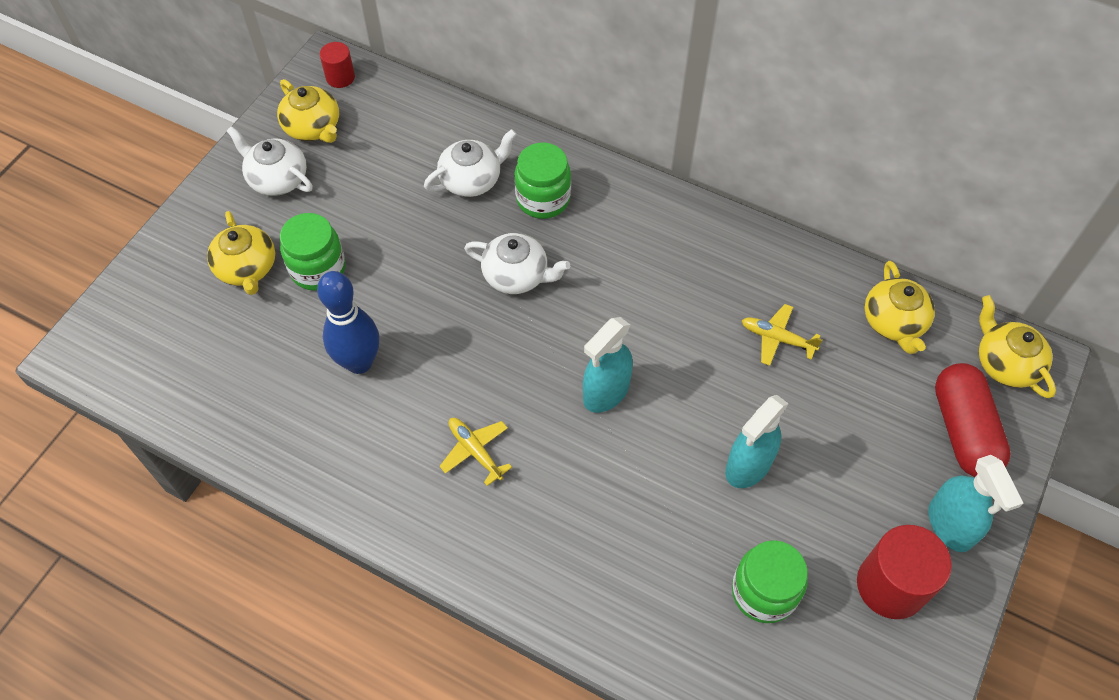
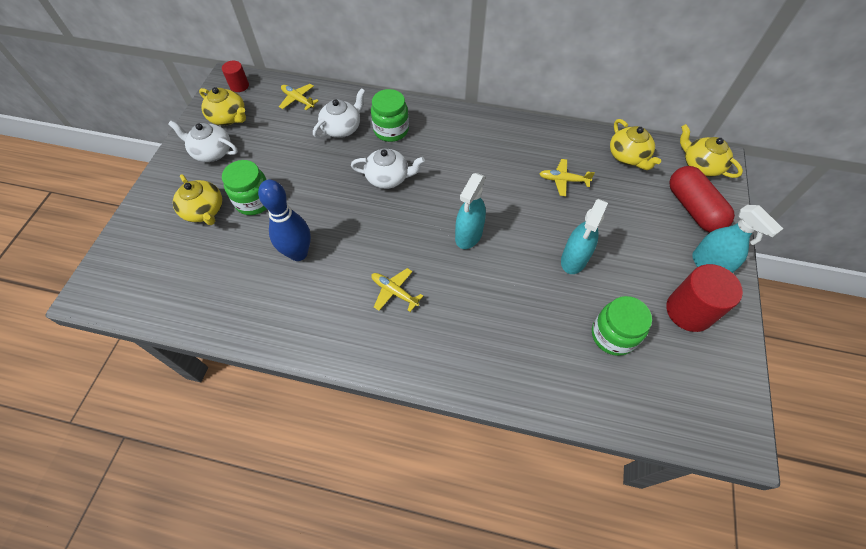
camera: 15 degrees left, 0 degrees up
(419, 119) = (298, 100): none -> yellow plane

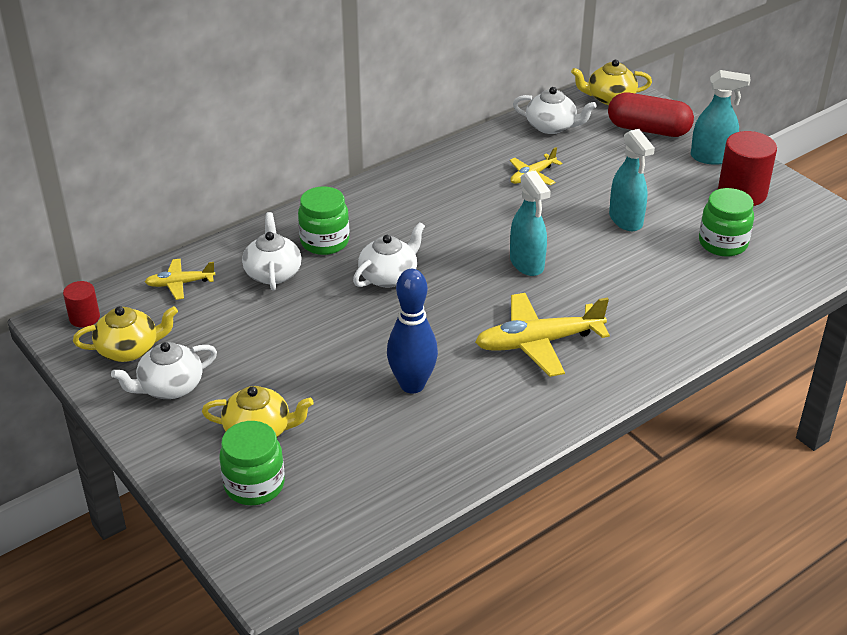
camera: 50 degrees left, 20 degrees down
(254, 201) = (295, 385): green jar -> green jar (254, 485)
(394, 292) = (538, 343): yellow plane -> yellow plane, size x1.84
(628, 156) = (551, 126): yellow teapot -> white teapot

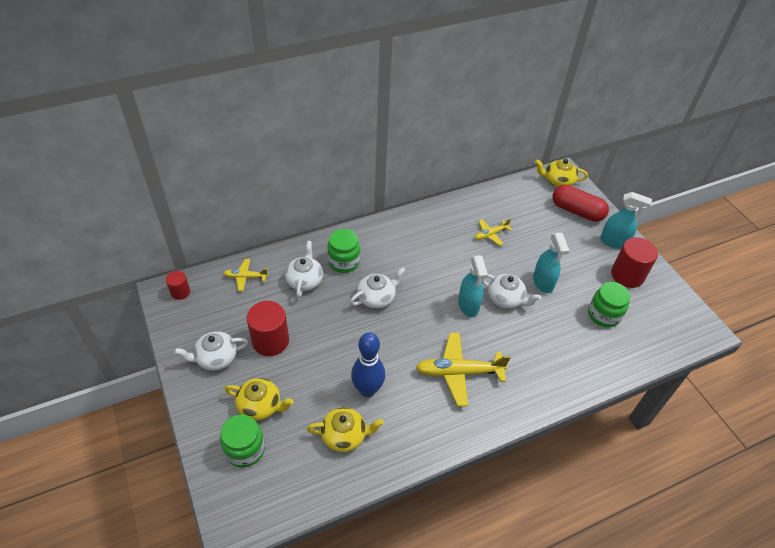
camera: 10 degrees right, 10 degrees up
(129, 349) = (200, 323): yellow teapot -> yellow teapot (344, 435)
(246, 353) = (270, 341): none -> red cylinder
(551, 126) = (513, 197): white teapot -> white teapot (506, 299)

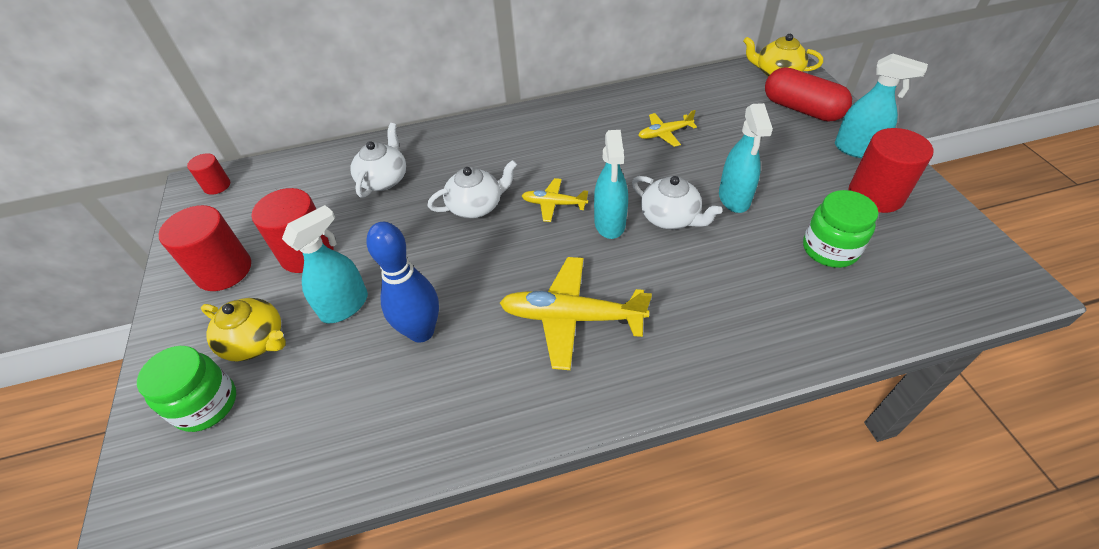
camera: 15 degrees right, 0 degrees up
(215, 358) = (224, 270): white teapot -> red cylinder
(245, 277) = (307, 172): yellow plane -> yellow plane (554, 204)
(311, 377) = (345, 306): none -> turquoise spray bottle
(344, 262) = (445, 159): green jar -> none
(344, 435) = (362, 398): yellow teapot -> none

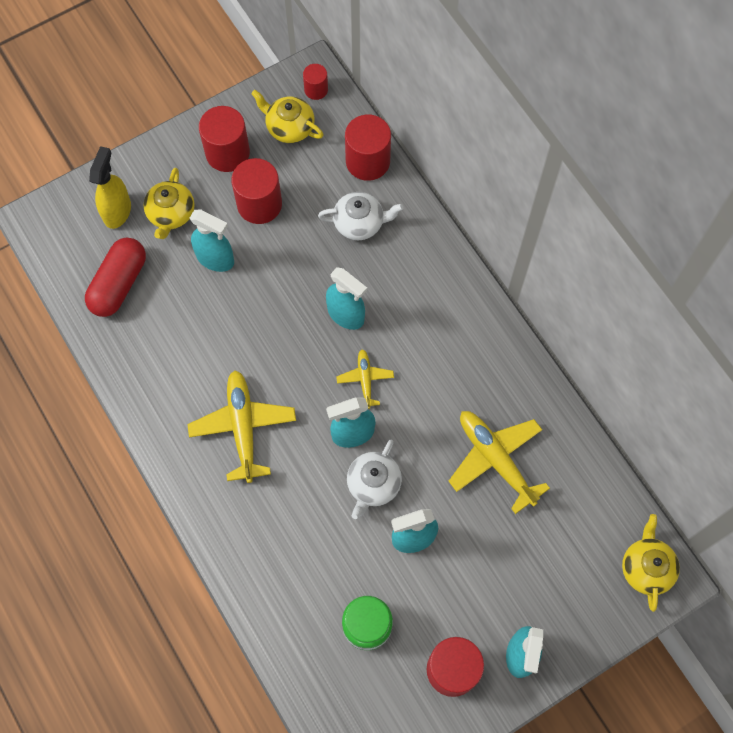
camera: 70 degrees right, 20 degrees up
(206, 404) = (117, 211): green jar -> yellow spray bottle
(239, 213) = (289, 127): none -> yellow teapot
(324, 163) = (367, 161): none -> red cylinder
(421, 331) = (205, 323): blue bowling pin -> none
(476, 206) = (346, 315): white teapot -> turquoise spray bottle
(664, 134) = (495, 459): yellow plane -> yellow plane, size x1.84
(801, 109) = (579, 597): red capsule -> red capsule (119, 284)

